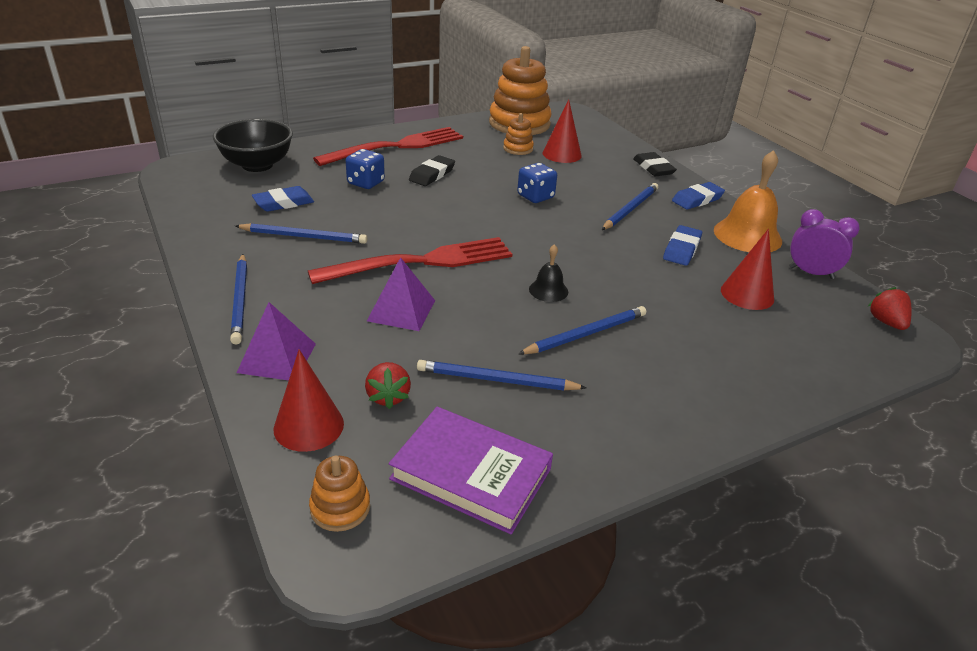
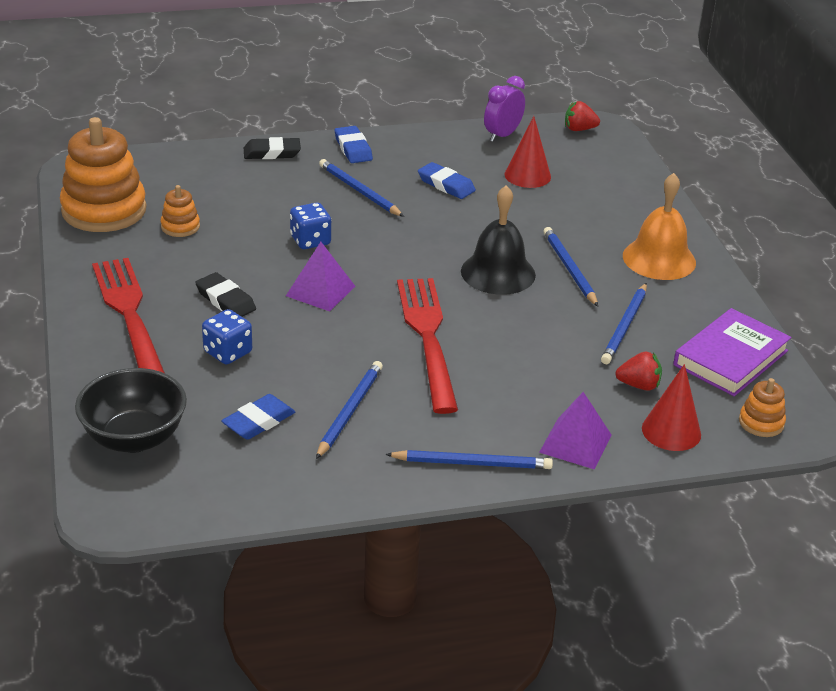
camera: 75 degrees left, 0 degrees up
(283, 203) = (259, 421): blue eraser -> blue eraser turned 60 degrees clockwise
(401, 310) = (513, 361): purple pyramid -> purple pyramid (320, 291)
(548, 290) = (498, 273): black bell -> black bell, size x1.95
(562, 154) = (210, 200): red cone -> none
(747, 235) = (431, 144): orange bell -> orange bell (659, 259)

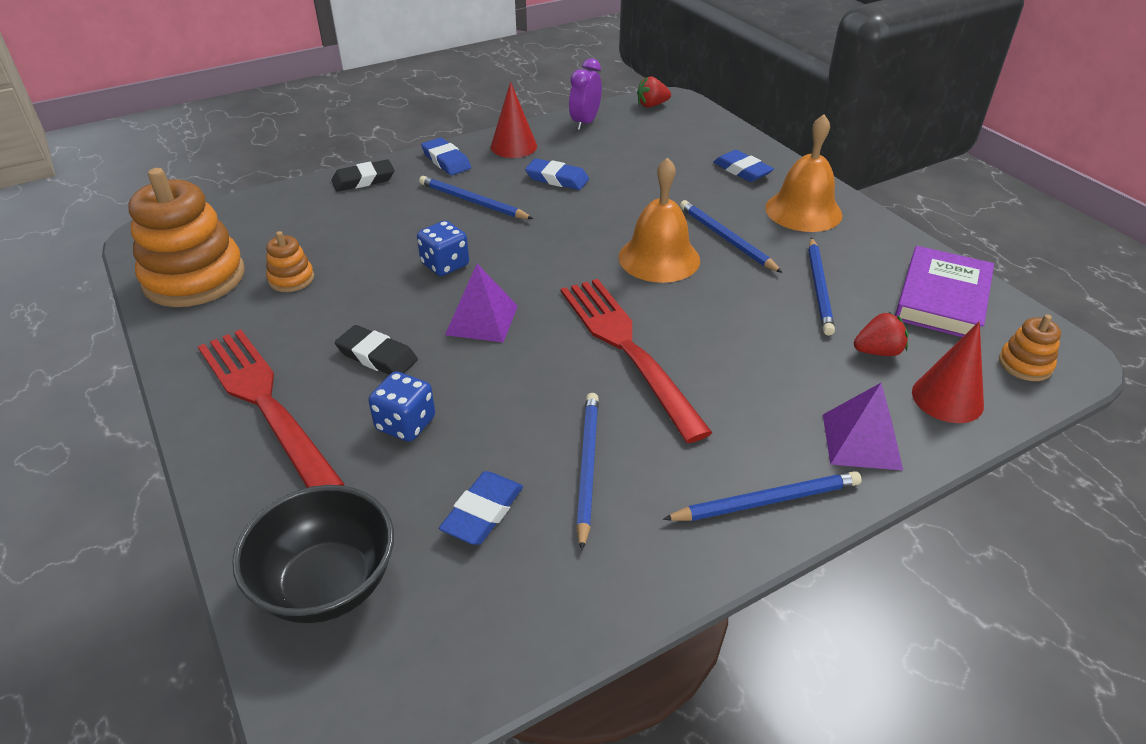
camera: 15 degrees left, 5 degrees up
(498, 273) = (659, 258): black bell -> orange bell
(527, 175) = (630, 155): red cone -> red cone (513, 146)
(626, 210) = (742, 170): none -> blue eraser

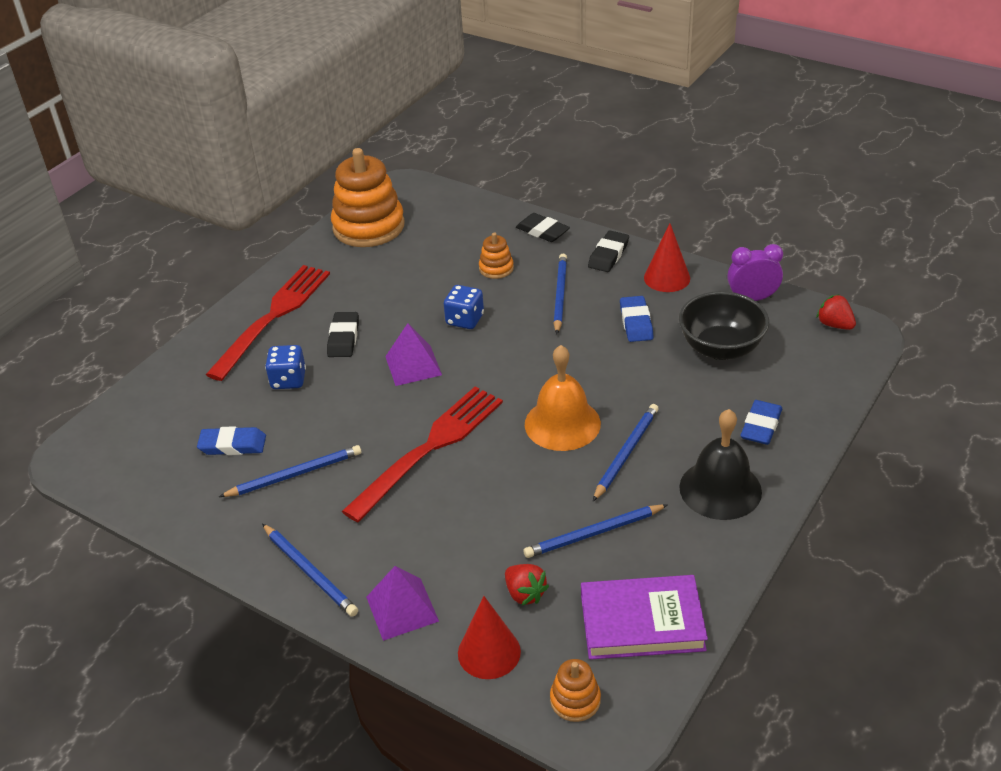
camera: 65 degrees right, 0 degrees up
(291, 279) = (396, 263): orange stacking toy -> orange stacking toy (496, 268)
(327, 584) = (153, 410): black bowl -> black bowl (721, 348)
(446, 161) = (608, 255): blue eraser -> black eraser
(803, 211) = (720, 489): orange bell -> black bell

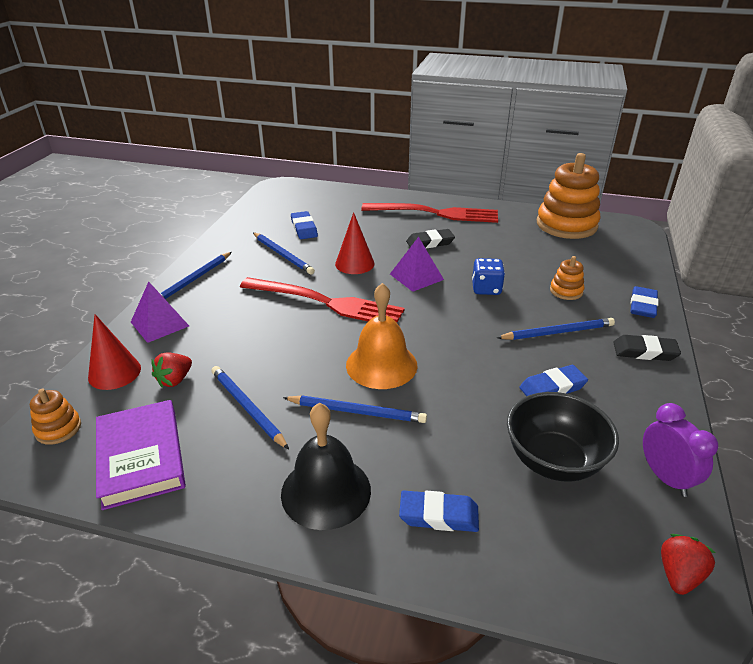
camera: 70 degrees right, 5 degrees down
(288, 380) = (374, 232): blue dice -> none
(542, 231) = (643, 305): black eraser -> blue eraser
(667, 278) = (643, 399): red cone -> red cone (354, 263)

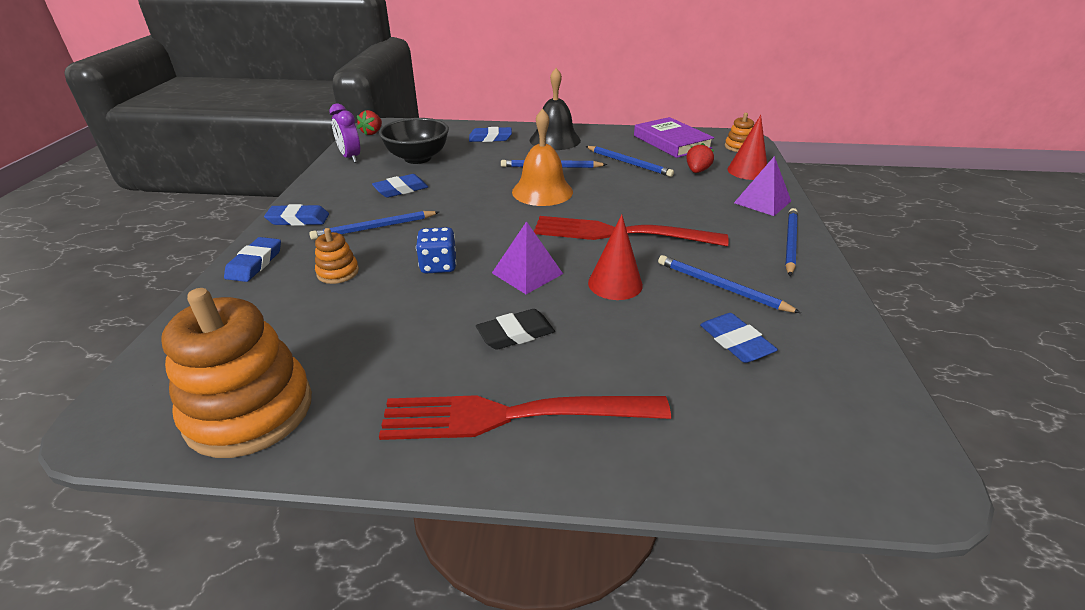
camera: 170 degrees right, 0 degrees up
(644, 351) = (298, 219): black eraser -> blue eraser

